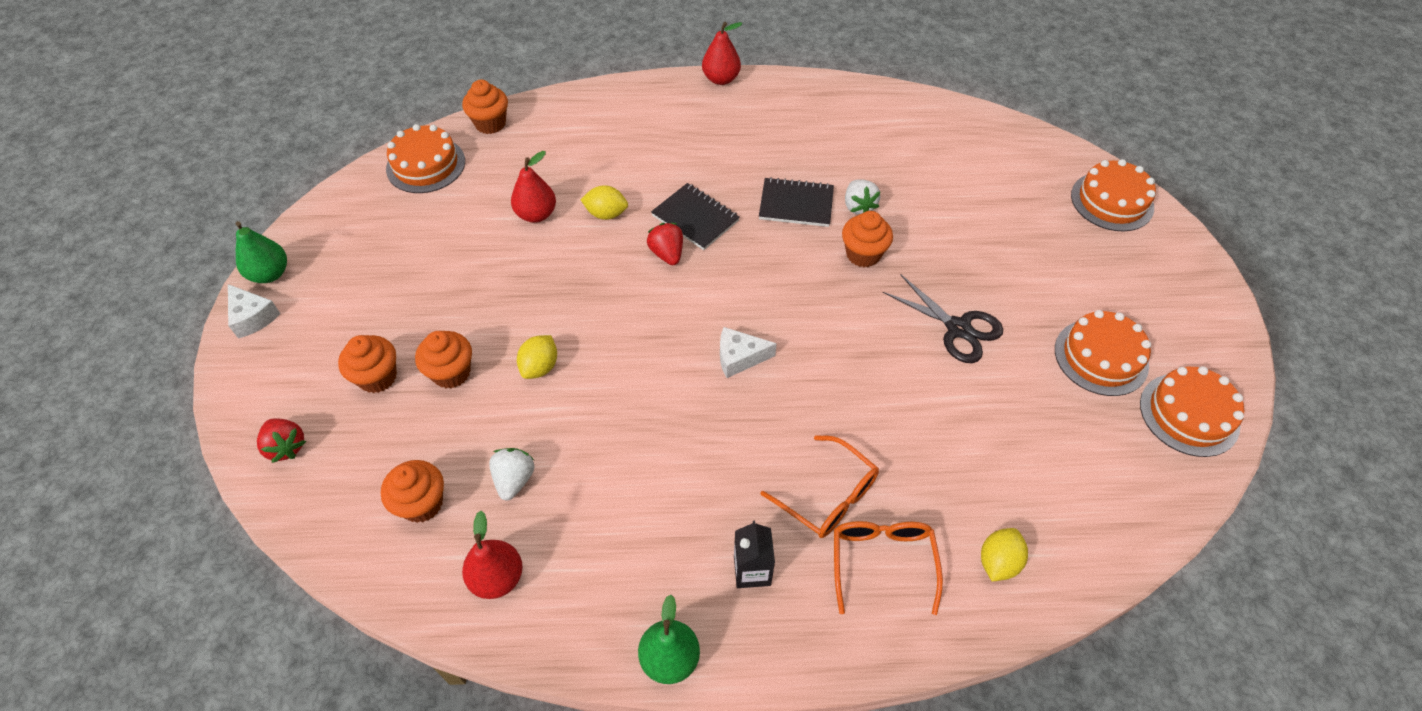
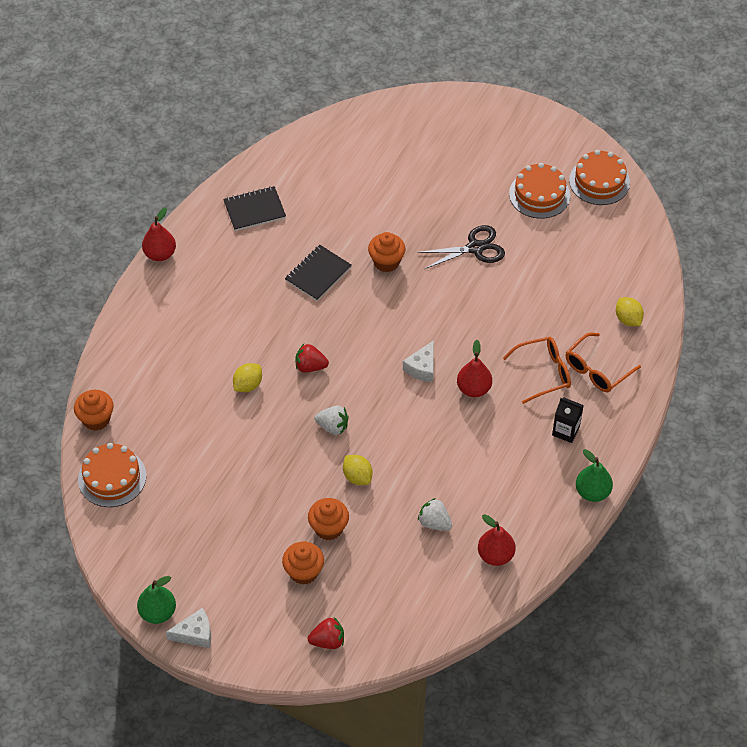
camera: 60 degrees left, 0 degrees up
(422, 503) = (420, 577): orange cupcake -> none
(536, 214) = (217, 426): red pear -> red pear (473, 389)
(695, 218) = (289, 336): black notebook -> black notebook (254, 210)
(858, 206) = (345, 242): white strawberry -> white strawberry (333, 426)
(882, 562) = (597, 370): orange glasses -> orange glasses turned 75 degrees counterclockwise
(1112, 201) = (435, 112): orange cake -> none

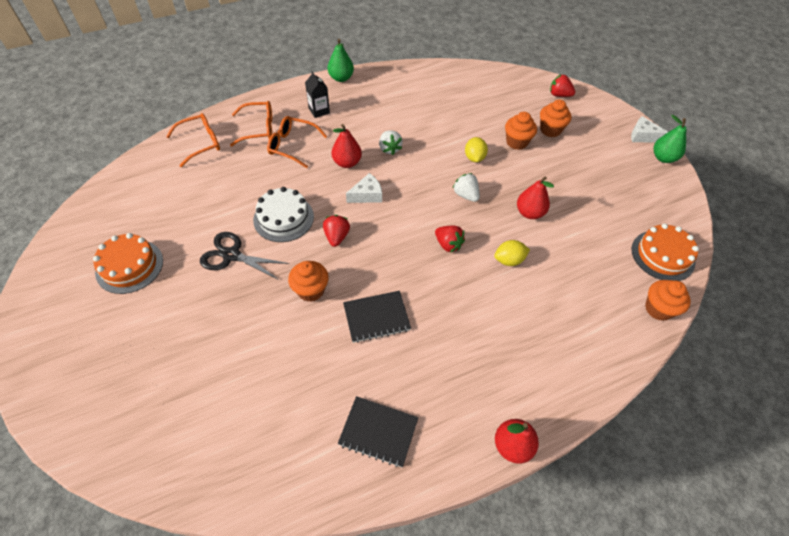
camera: 145 degrees left, 0 degrees up
(409, 314) = (336, 237): none -> red strawberry
(434, 522) = (447, 111): white strawberry -> white strawberry (389, 149)
(470, 301) = (283, 218): none -> white cake
(495, 555) = (427, 81): red pear -> red pear (529, 213)
(599, 181) = (75, 246): orange cake -> none
(628, 319) = (200, 143): yellow lemon -> orange glasses

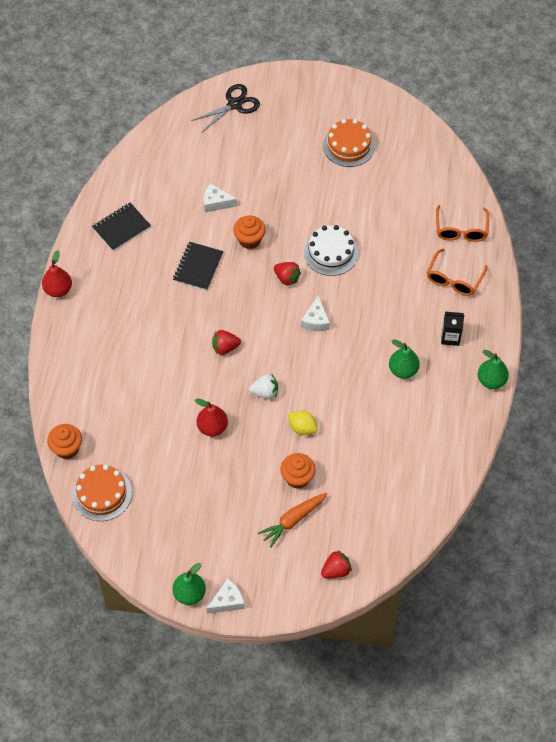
camera: 125 degrees right, 5 degrees up
(231, 255) = (316, 206): black scissors -> black scissors (234, 104)
(279, 349) = (216, 202): none -> white cheese
(292, 146) = (413, 295): orange glasses -> none
(347, 163) = (364, 325): red pear -> none
(371, 124) = (403, 370): none -> green pear
(389, 149) = (359, 367): white strawberry -> none
(509, 260) = (180, 379): yellow lemon -> none
(550, 130) = (293, 520): orange cupcake -> orange carrot

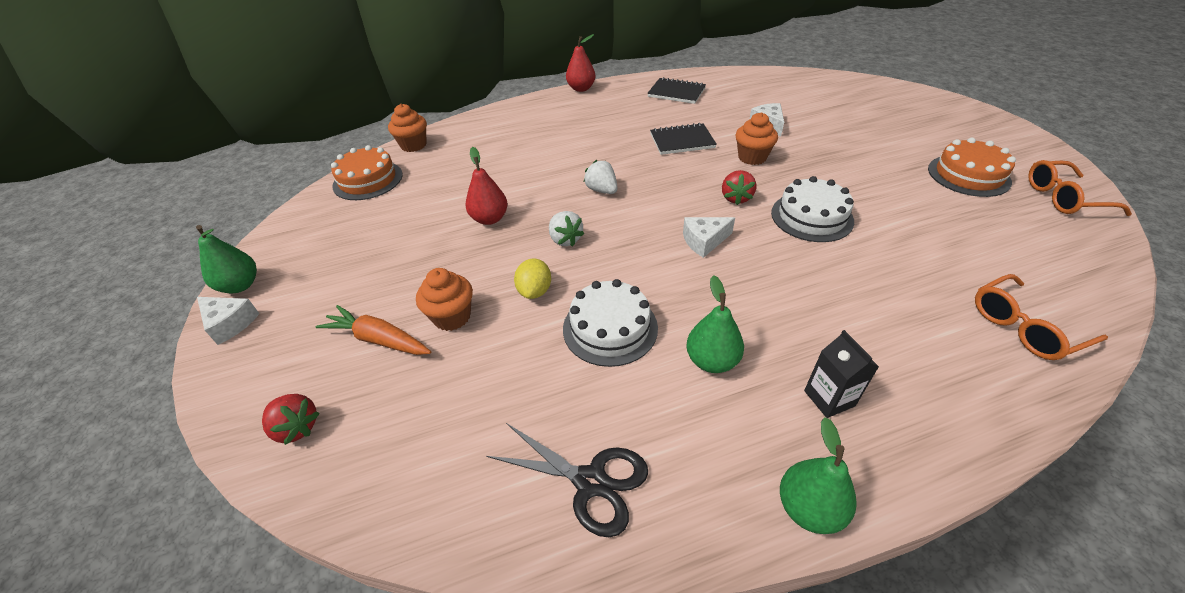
camera: 65 degrees right, 15 degrees down
(225, 347) = (602, 190): red strawberry -> white strawberry
(234, 104) = (888, 96): black scissors -> black scissors (590, 482)
(354, 403) = (610, 328): none -> white cake
(454, 279) = (934, 356): orange glasses -> orange glasses (1064, 198)

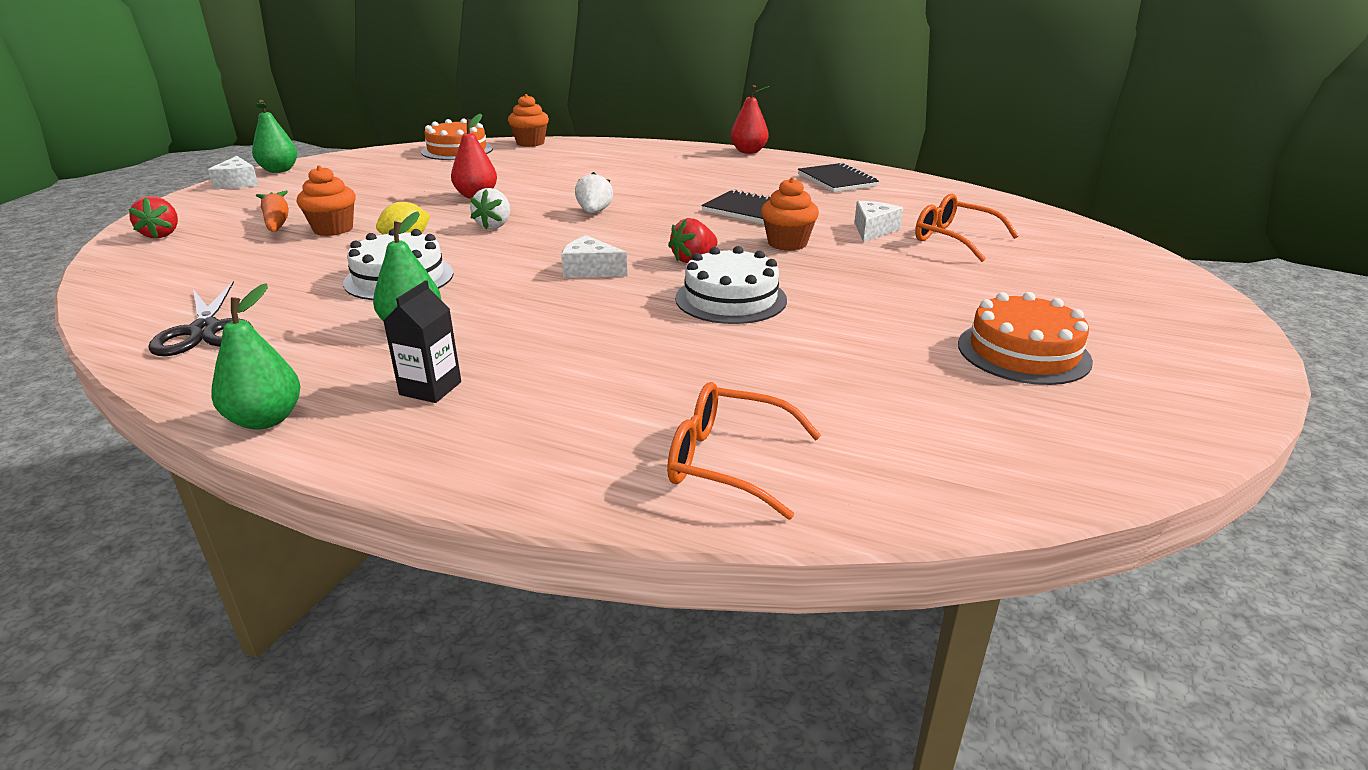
camera: 40 degrees right, 15 degrees down
(1064, 198) = (1119, 426): orange glasses -> orange glasses (954, 239)

